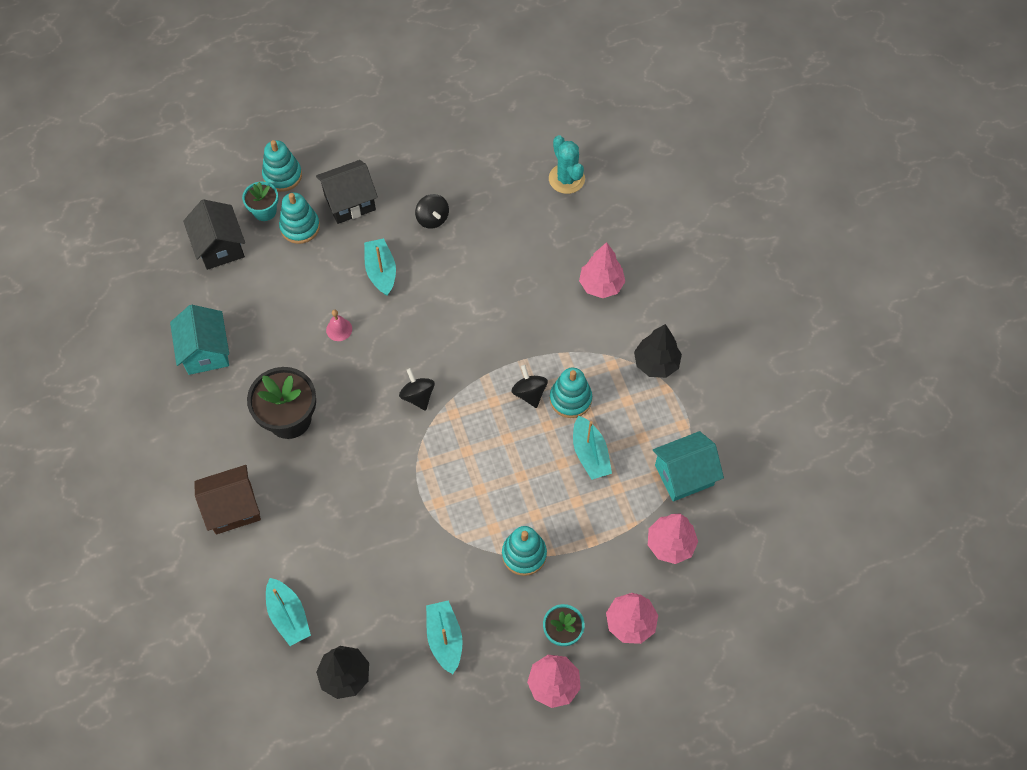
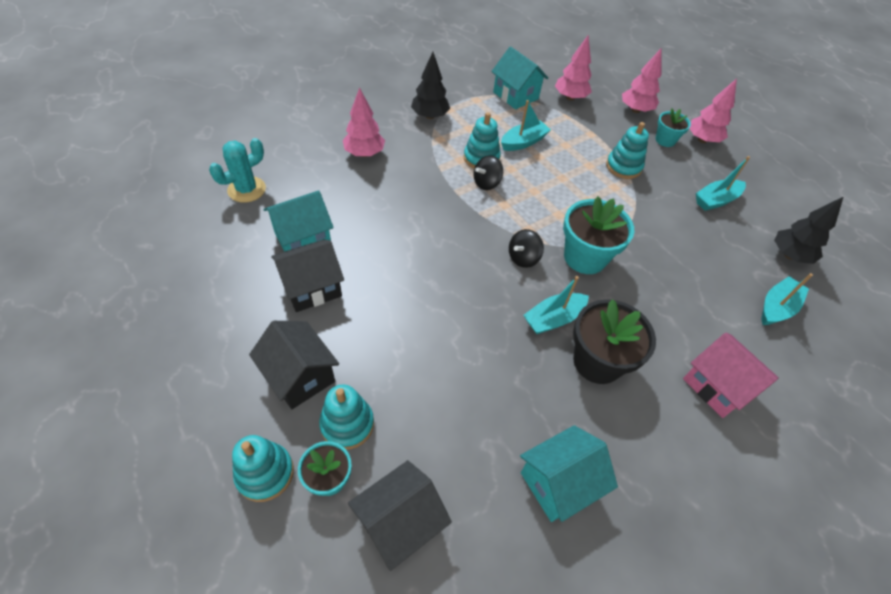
camera: 110 degrees left, 10 degrees down
(233, 508) = (717, 386): brown house -> pink house
(339, 329) = (476, 342): pink bell -> none
(381, 271) = (392, 320): turquoise boat -> turquoise boat (553, 319)
(403, 454) = (585, 257): none -> turquoise flower pot
(432, 219) = (312, 288): black spinning top -> black house
(490, 217) = (303, 239): none -> turquoise house

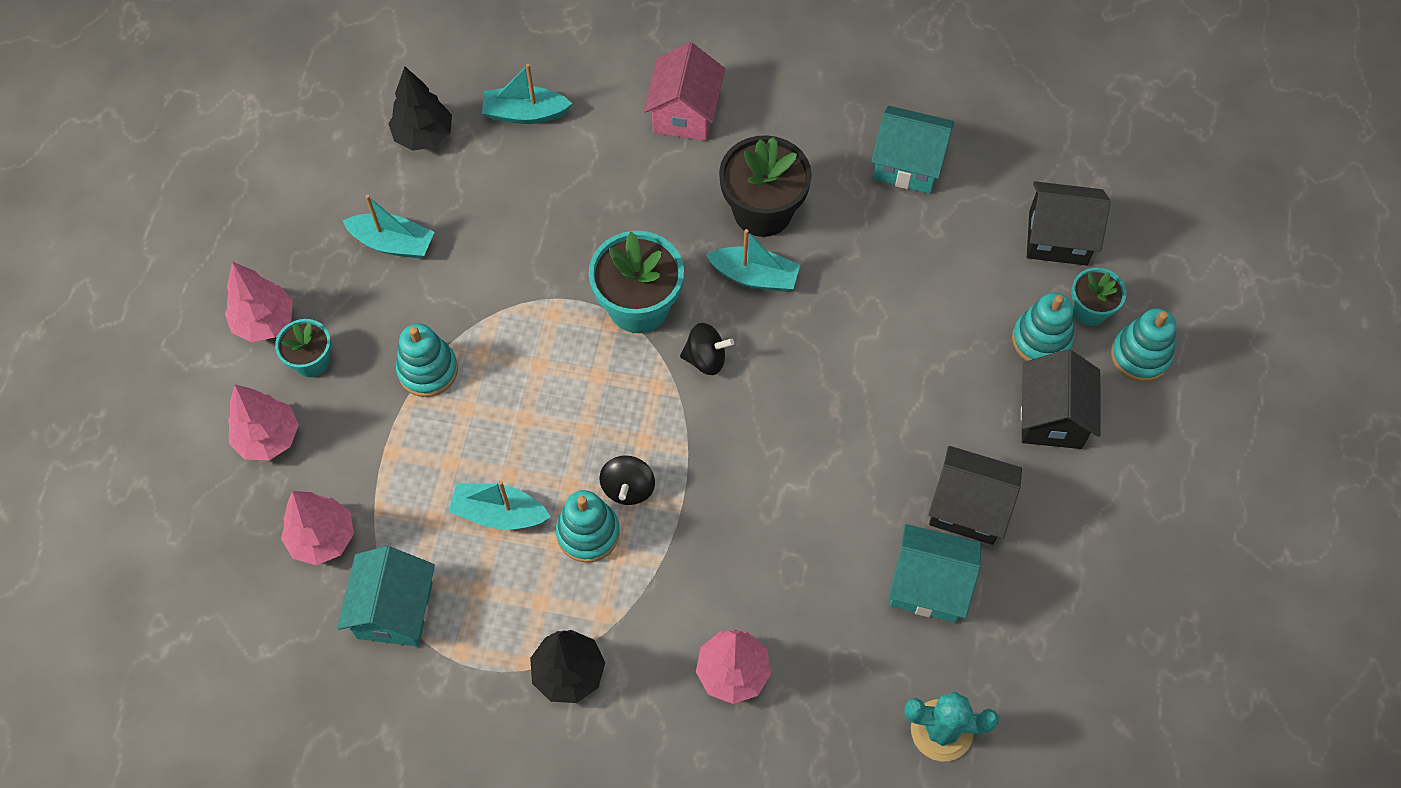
camera: 130 degrees left, 10 degrees up
(486, 183) = (628, 488): black spinning top -> black spinning top turned 90 degrees clockwise

